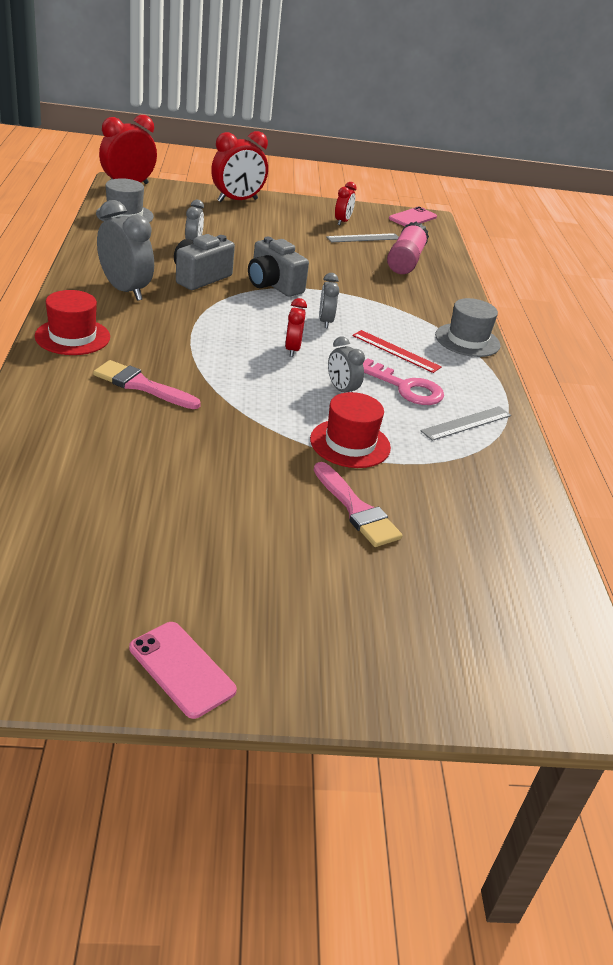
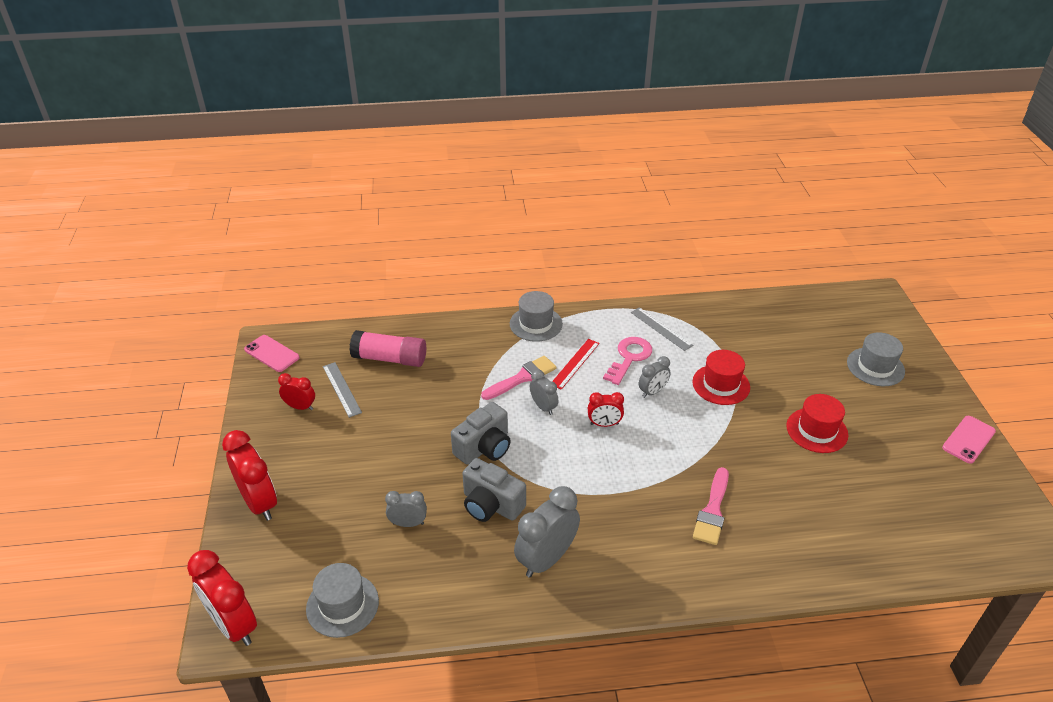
camera: 90 degrees left, 5 degrees up
(72, 337) = (659, 577): red hat -> red hat (817, 430)
(325, 321) = (543, 407): grey clock -> grey clock turned 120 degrees counterclockwise
(356, 509) = (791, 379): pink brush -> pink brush (522, 378)
(380, 615) = (875, 367): none -> grey hat

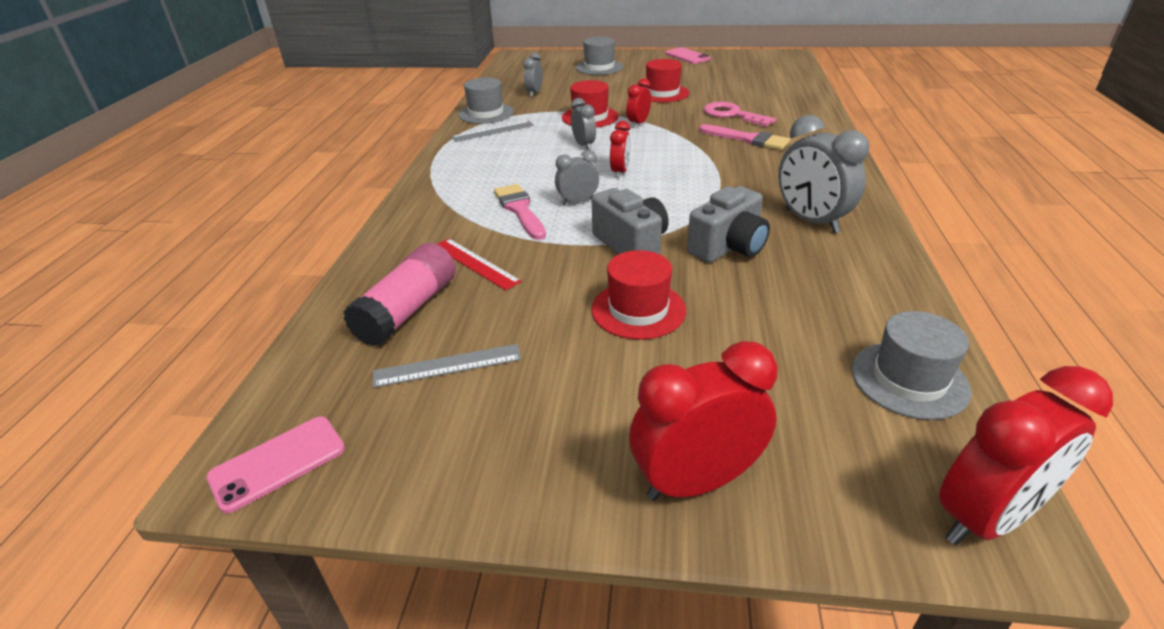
camera: 75 degrees left, 5 degrees down
(300, 407) = (464, 420): red clock -> red clock (638, 123)
(403, 462) = (638, 310): none -> red hat
(408, 523) = (755, 311): grey clock -> grey clock (534, 93)
(536, 324) = (428, 193): grey hat -> grey hat (486, 113)
(575, 363) = (516, 177): red ruler -> red ruler (475, 263)
(629, 358) = (526, 150): pink key -> pink key (732, 115)

